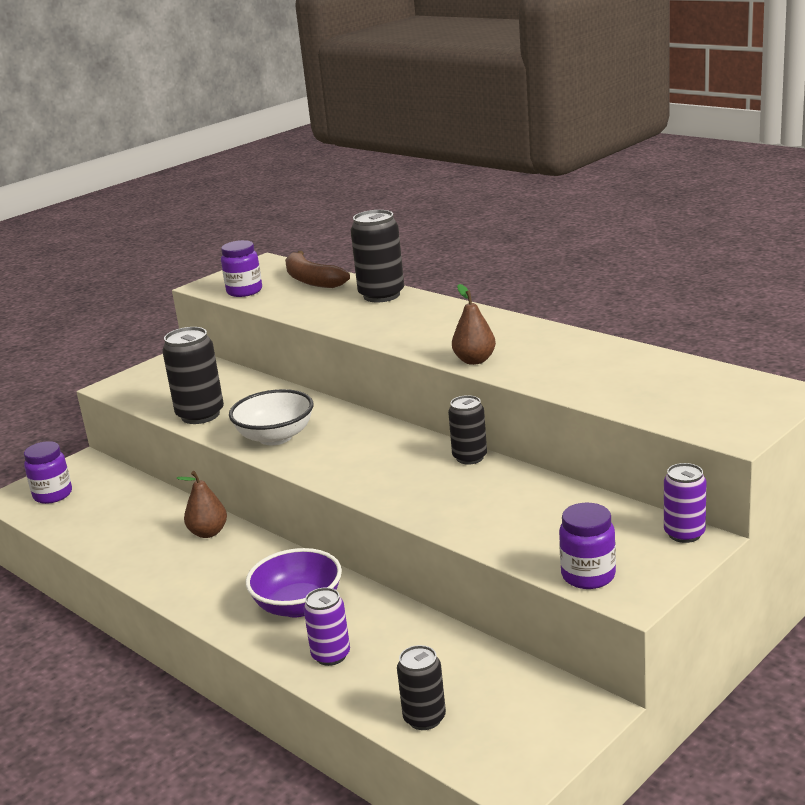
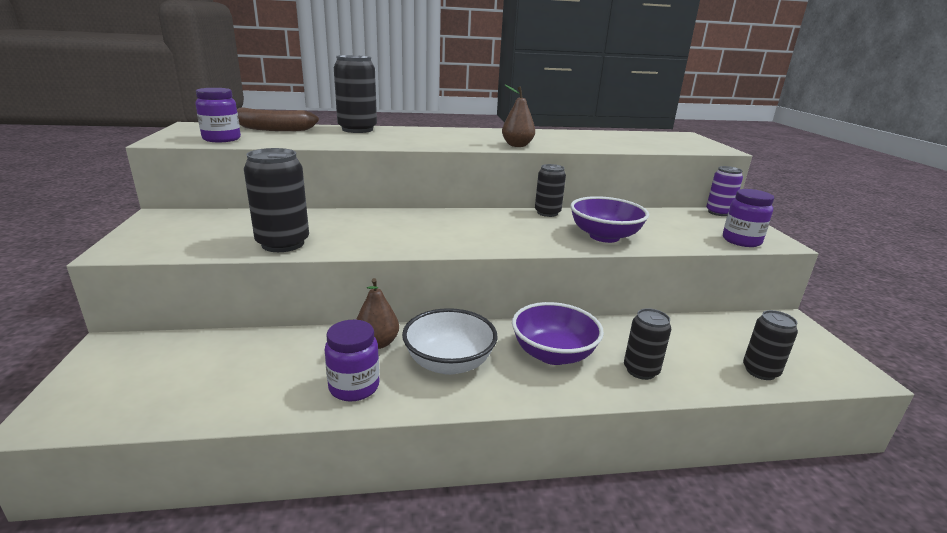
camera: 55 degrees left, 0 degrees up
(53, 495) = (120, 389): purple jar -> purple jar (354, 387)
(275, 437) = (391, 238): white bowl -> white bowl (449, 363)
(331, 655) = (641, 370): purple can -> black can
(452, 507) = (604, 236): none -> purple bowl

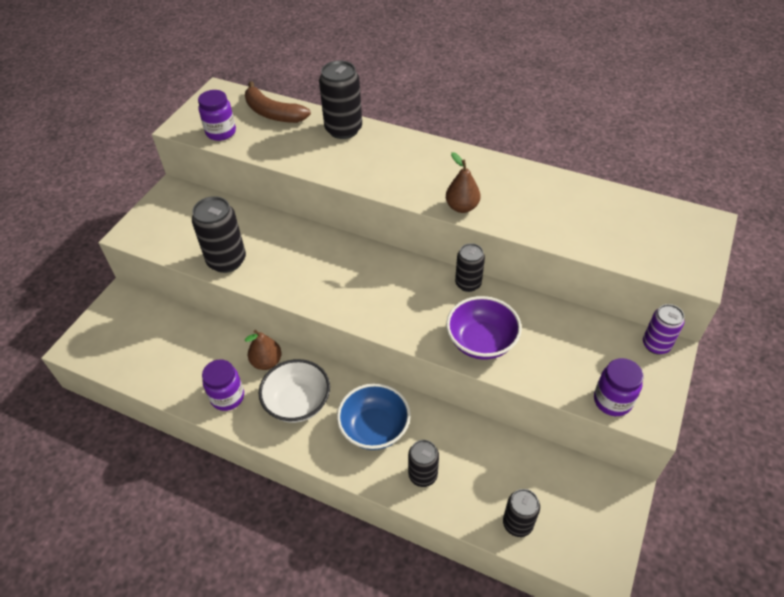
camera: 35 degrees right, 25 degrees up
(553, 354) = (374, 428): purple bowl -> blue bowl

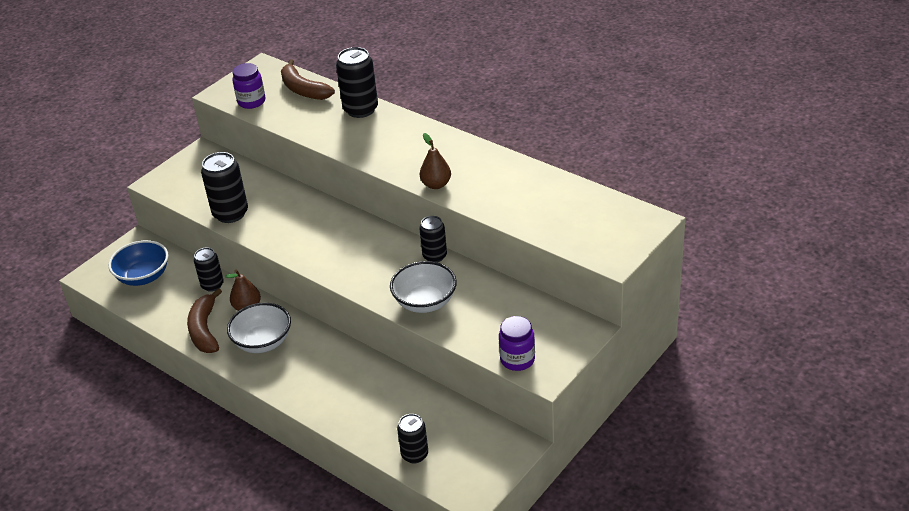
camera: 15 degrees right, 10 degrees down
(227, 397) = (205, 330): purple jar -> brown banana
(374, 428) = (321, 370): blue bowl -> blue bowl (143, 276)
(423, 475) = (349, 409): black can -> black can (212, 285)
(481, 342) = (425, 302): purple bowl -> white bowl
(656, 345) = (580, 324): purple can -> none

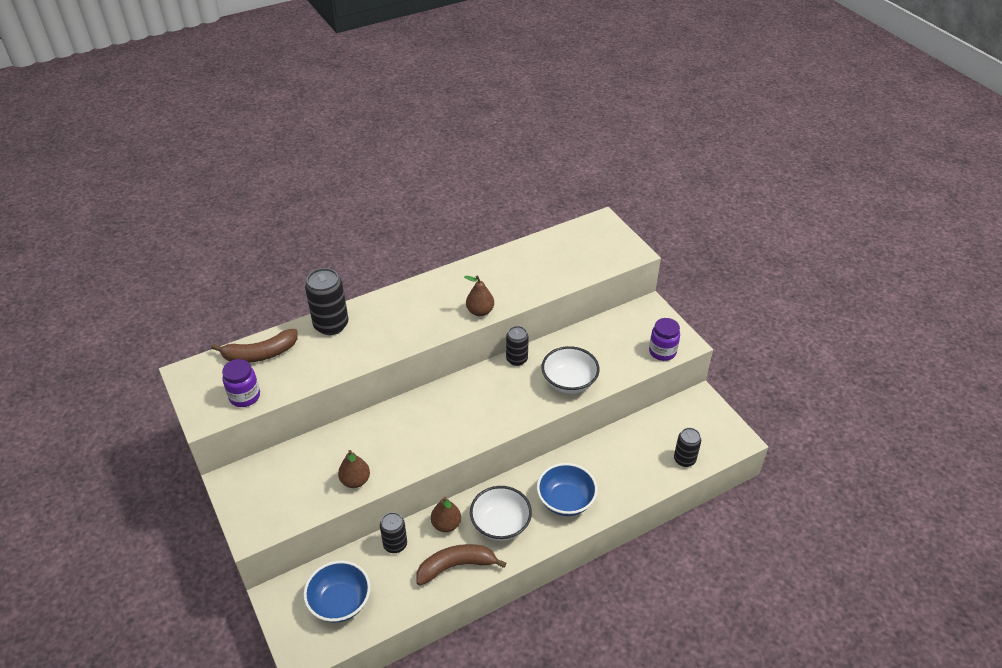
camera: 70 degrees left, 5 degrees up
(205, 330) = (456, 566): brown banana -> brown banana turned 150 degrees clockwise
(230, 213) = (355, 481): black can -> brown pear
(312, 377) = (565, 501): none -> blue bowl

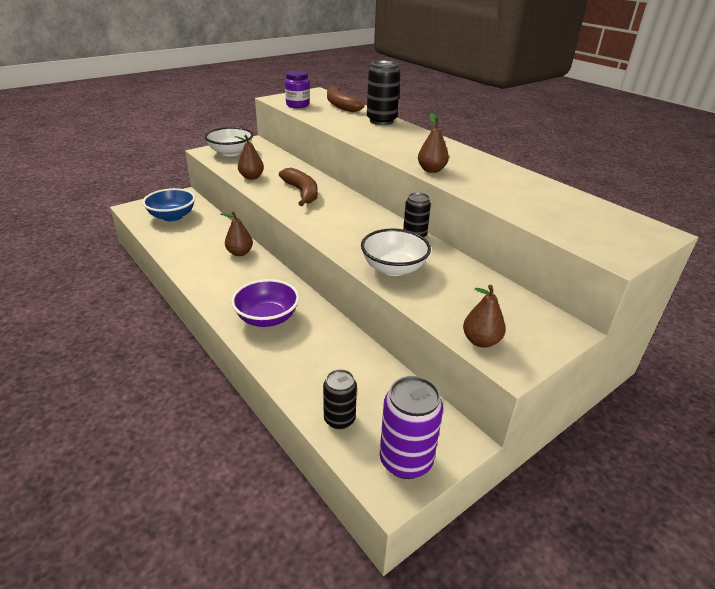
camera: 80 degrees right, 10 degrees down
(395, 544) = (221, 232): black can -> none
(456, 566) = (195, 261): brown banana -> brown banana (302, 192)
(500, 524) = (238, 280): white bowl -> white bowl (231, 153)
(565, 501) = (267, 318): blue bowl -> purple bowl
(662, 352) = (481, 341): purple jar -> brown pear
(718, 429) = (406, 460): none -> purple can

